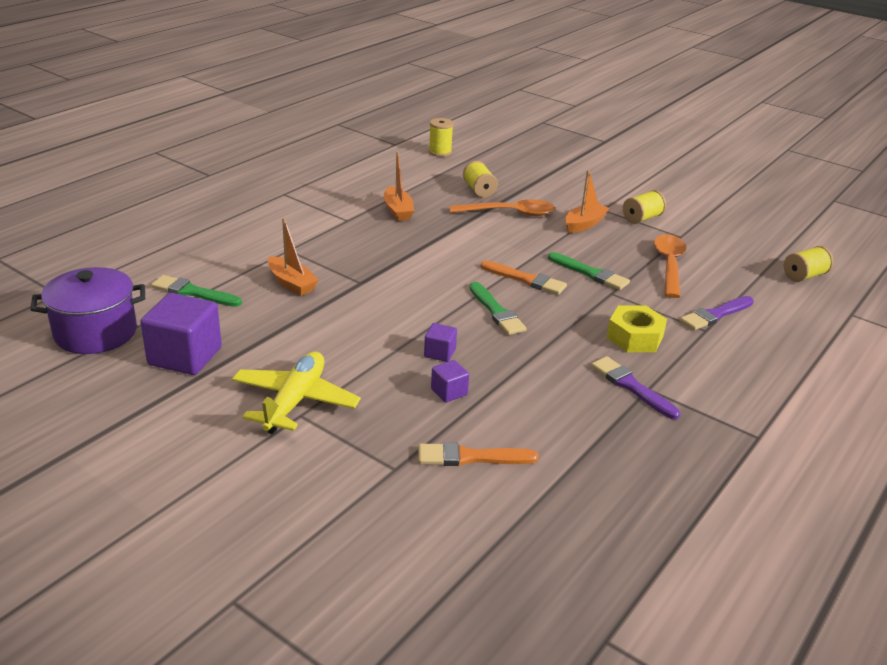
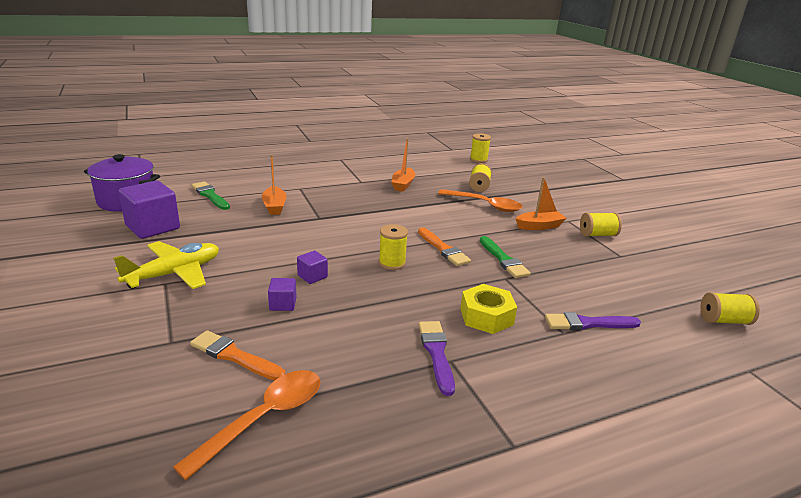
camera: 30 degrees right, 5 degrees down
(496, 312) = (392, 263): green brush -> yellow spool
(669, 265) = (584, 273): orange spoon -> orange spoon (264, 418)

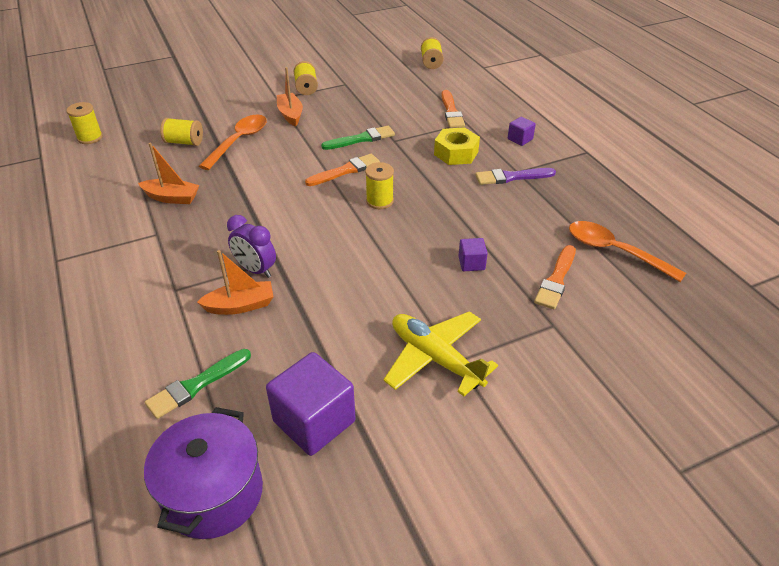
camera: 90 degrees left, 15 degrees up
(310, 211) = (255, 270): none -> purple clock
(312, 276) = (416, 250): purple cube -> purple cube (520, 139)
(587, 323) = (451, 112): purple brush -> orange brush

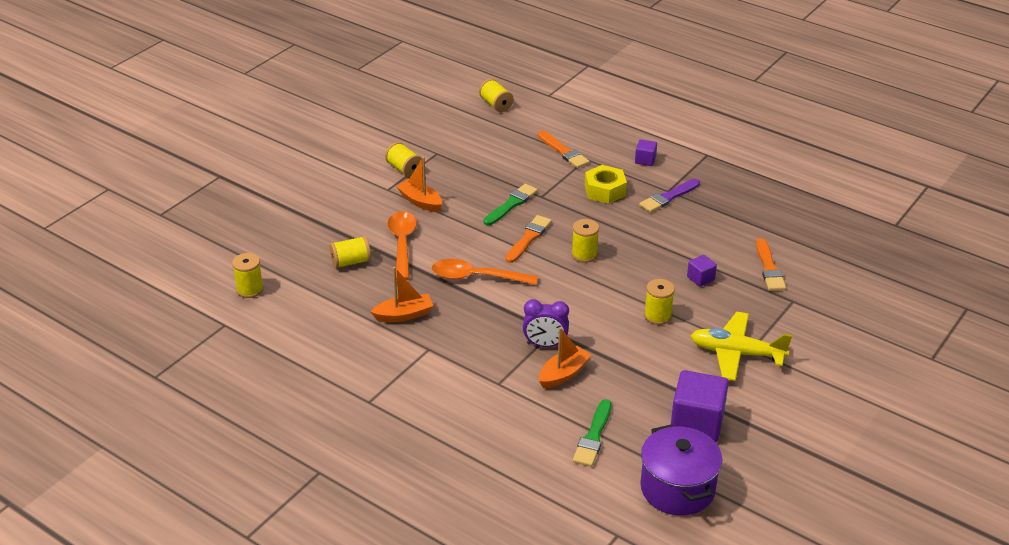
camera: 30 degrees left, 5 degrees down
(390, 284) = (657, 316): none -> yellow spool
(614, 251) = (791, 232): orange spoon -> orange spoon (476, 277)

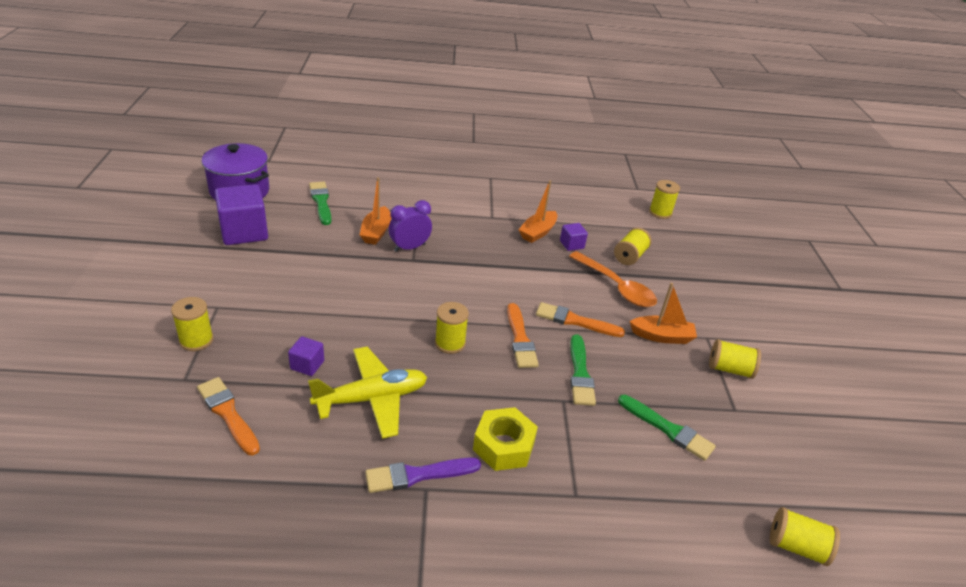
camera: 140 degrees right, 0 degrees up
(476, 277) = (521, 281): orange spoon -> none
(494, 161) = (668, 429): none -> green brush
(563, 152) = (614, 493): orange brush -> orange brush (575, 321)
(645, 160) = (499, 538): purple cube -> purple cube (571, 244)
(657, 316) = (329, 306): yellow spool -> yellow spool (196, 340)
(668, 197) = (418, 475): purple brush -> purple brush turned 120 degrees counterclockwise
(736, 353) = (231, 297): yellow plane -> yellow plane (372, 399)

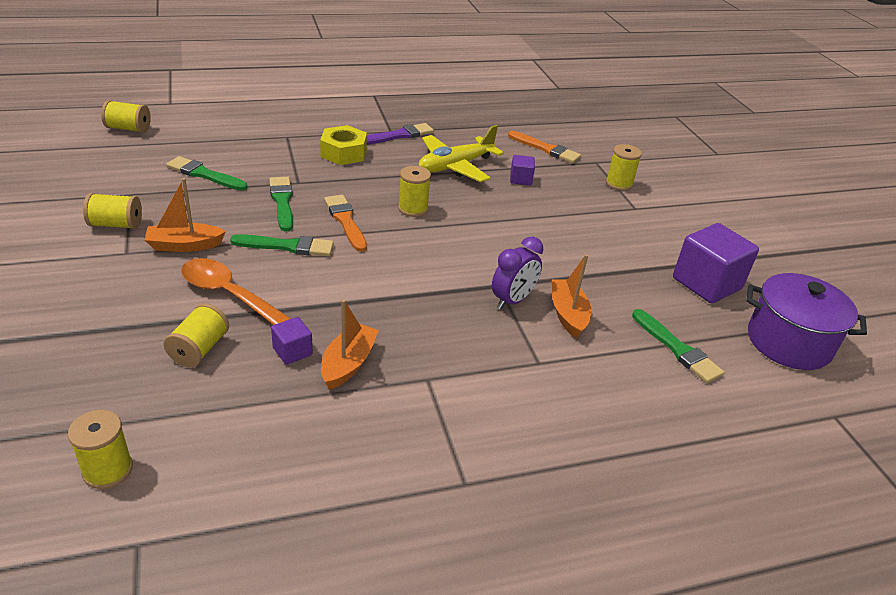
camera: 165 degrees right, 0 degrees up
(575, 321) = (287, 246): orange brush -> green brush

